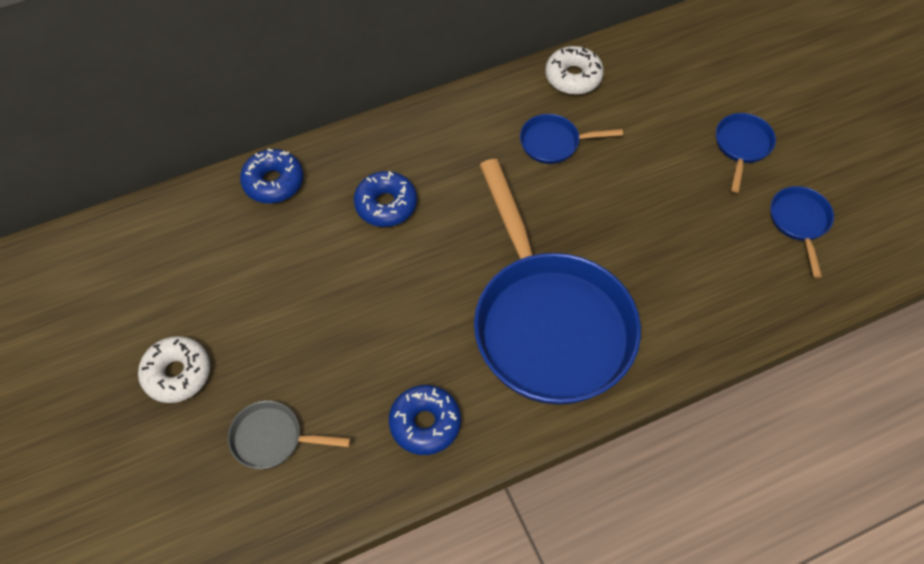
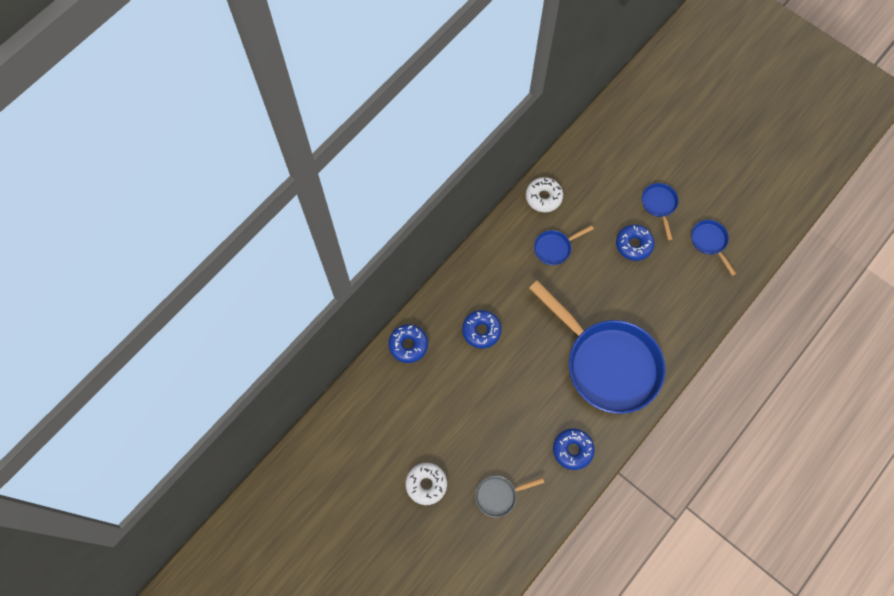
camera: 25 degrees left, 10 degrees up
(676, 182) = (633, 245): none -> blue donut

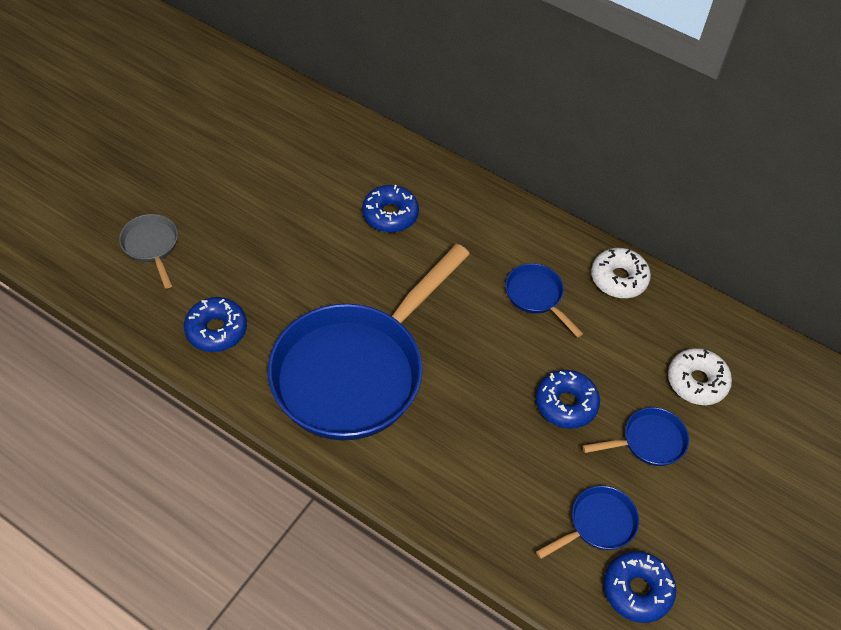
camera: 80 degrees right, 15 degrees down
(408, 345) = (360, 139): blue donut -> blue donut (637, 590)
(426, 484) = (170, 169): white donut -> white donut (696, 382)

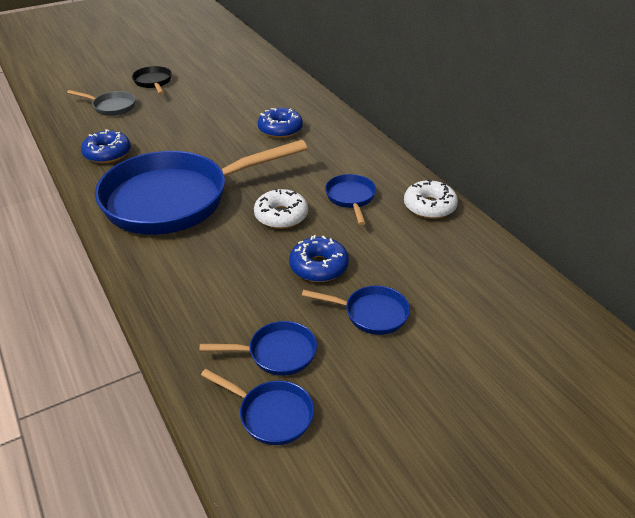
camera: 30 degrees right, 15 degrees down
(151, 246) = (111, 107): grey pan -> grey pan turned 105 degrees clockwise
(169, 181) = (153, 82): none -> black pan
(637, 590) = (271, 414): blue donut -> blue pan
(696, 382) = (449, 289): white donut -> white donut (281, 216)

